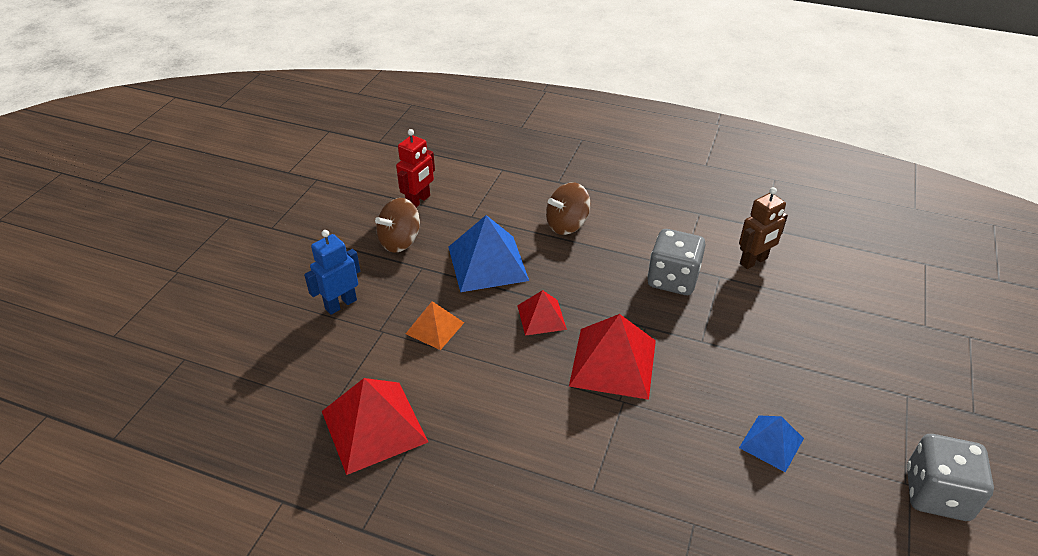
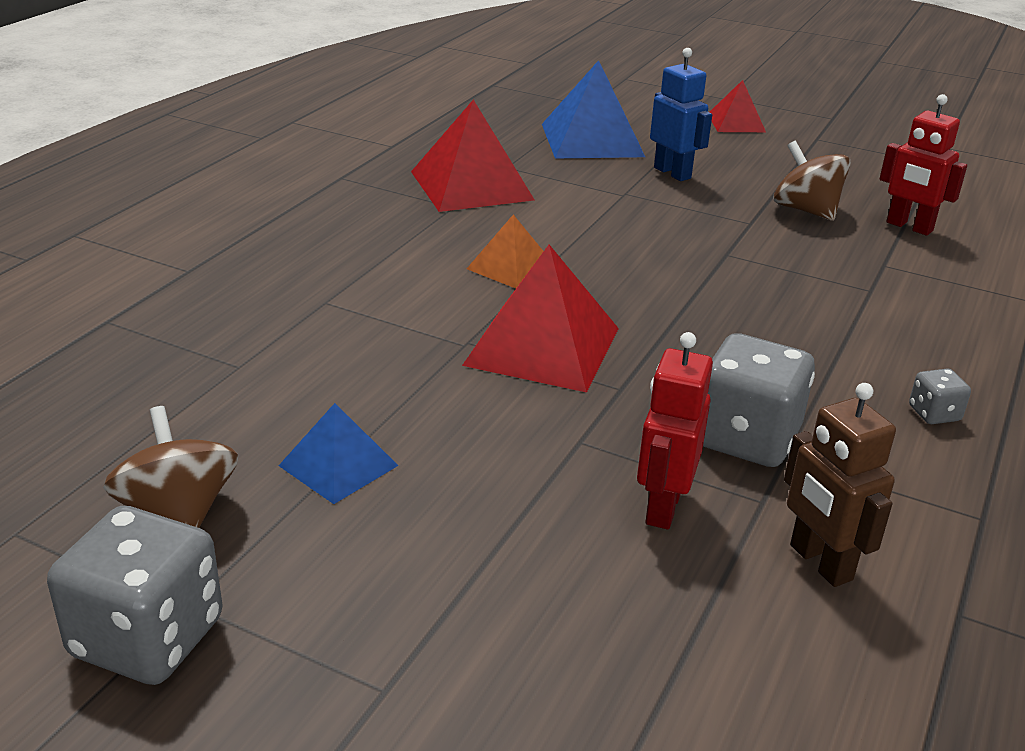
camera: 95 degrees right, 10 degrees down
(434, 328) = (627, 224): orange pyramid -> orange pyramid (511, 267)
(487, 263) = (767, 268): blue pyramid -> blue pyramid (592, 140)
(541, 317) = (645, 299): red pyramid -> red pyramid (736, 123)
(567, 225) = (886, 347): brown spinning top -> brown spinning top (179, 513)
(625, 216) = (934, 414): none -> grey dice
(741, 309) = (662, 507): none -> red robot

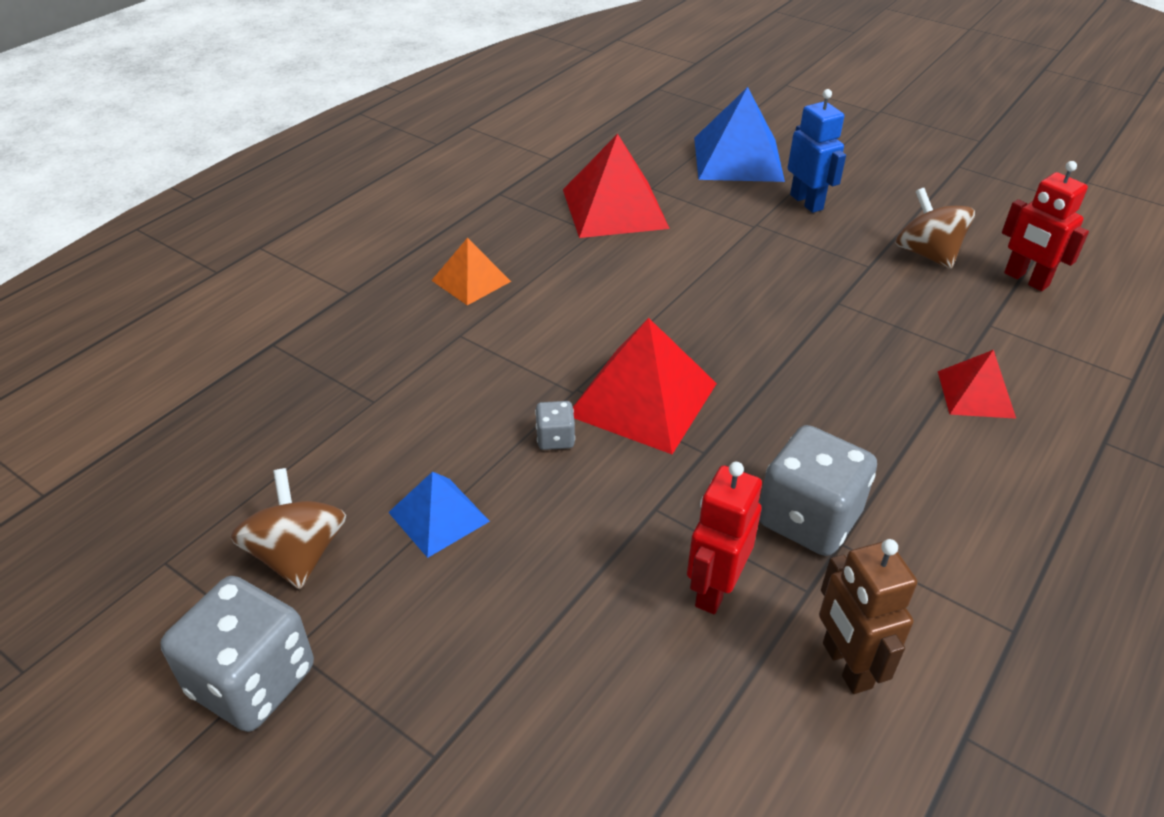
camera: 10 degrees right, 10 degrees up
(511, 267) = (632, 306): orange pyramid -> orange pyramid (471, 281)
(736, 123) = (882, 143): red pyramid -> red pyramid (976, 394)
(934, 414) = (996, 506): grey dice -> grey dice (555, 438)

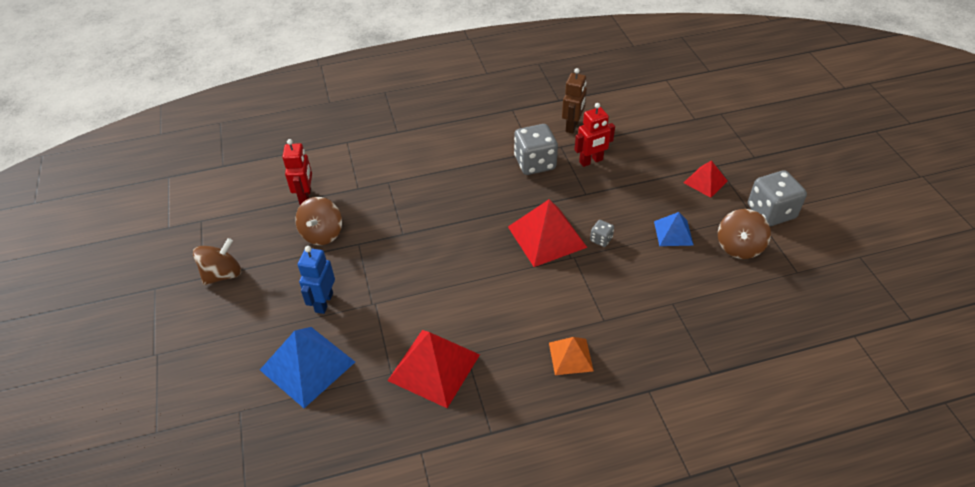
camera: 140 degrees left, 5 degrees up
(946, 175) = (222, 274): none -> brown spinning top
(976, 394) = (412, 167): red pyramid -> red pyramid (705, 181)

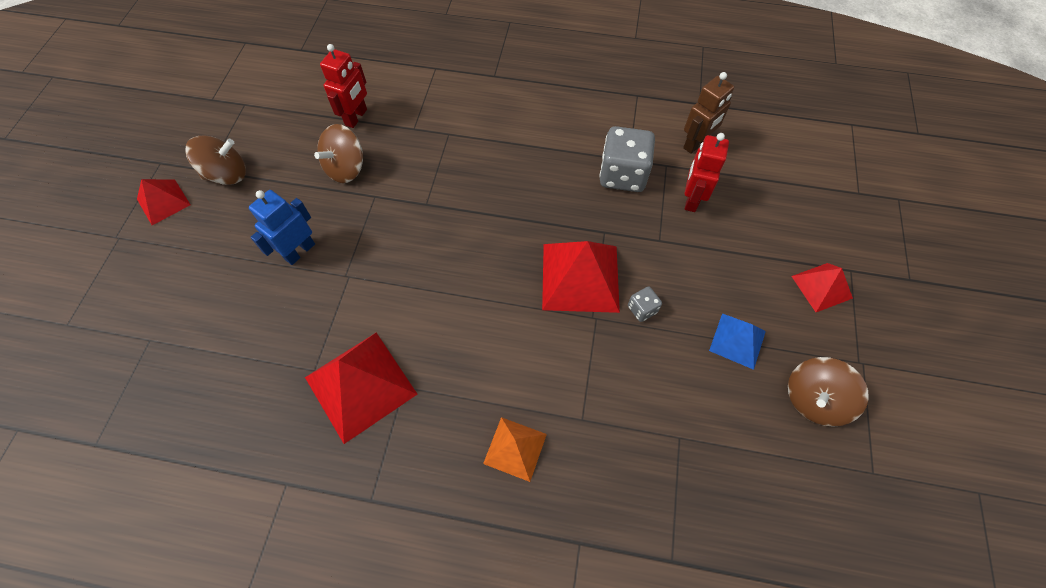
camera: 25 degrees right, 15 degrees up
(179, 314) = (163, 202): none -> red pyramid
(307, 366) = (240, 319): blue pyramid -> none
(591, 161) = (691, 199): red robot -> red robot turned 105 degrees clockwise
(771, 212) = (887, 369): grey dice -> none

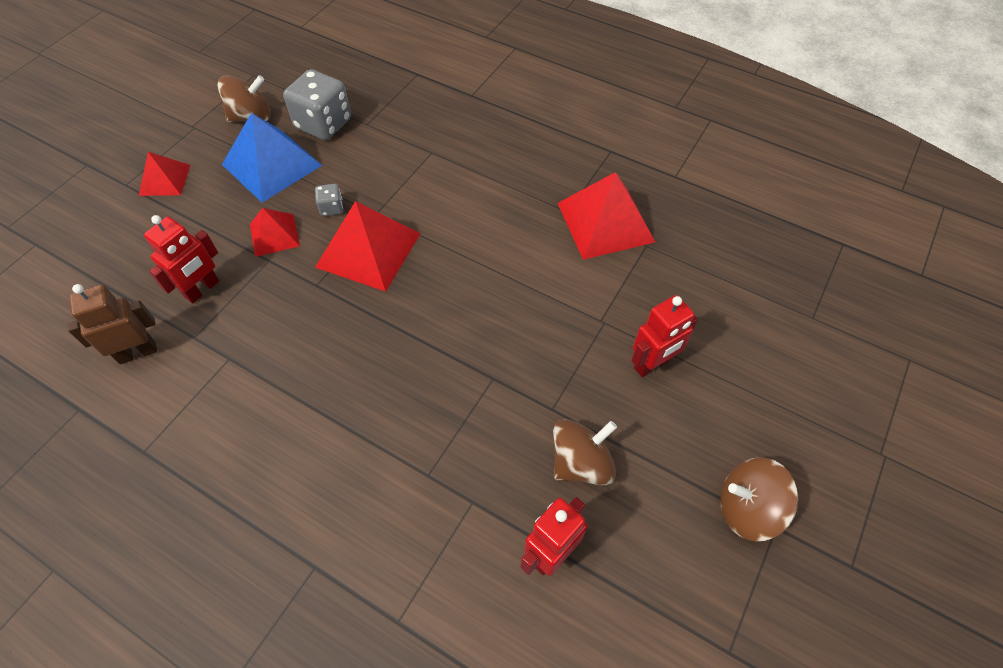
camera: 160 degrees left, 5 degrees down
(163, 202) = (832, 490): red pyramid -> red pyramid (274, 235)
(299, 251) = (652, 364): blue robot -> red robot
(515, 448) = (492, 149): orange pyramid -> none
(622, 175) = (251, 340): grey dice -> grey dice (323, 124)
(737, 340) = (272, 164): blue pyramid -> blue pyramid, size x1.75

